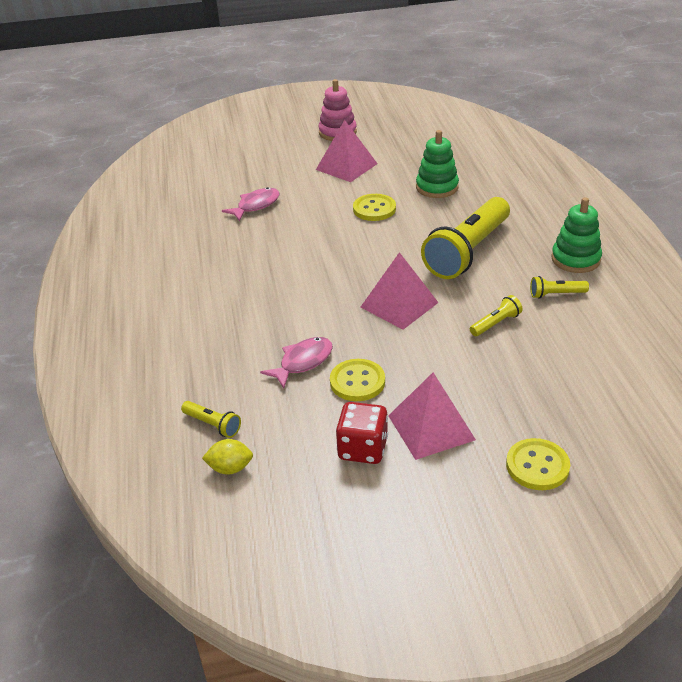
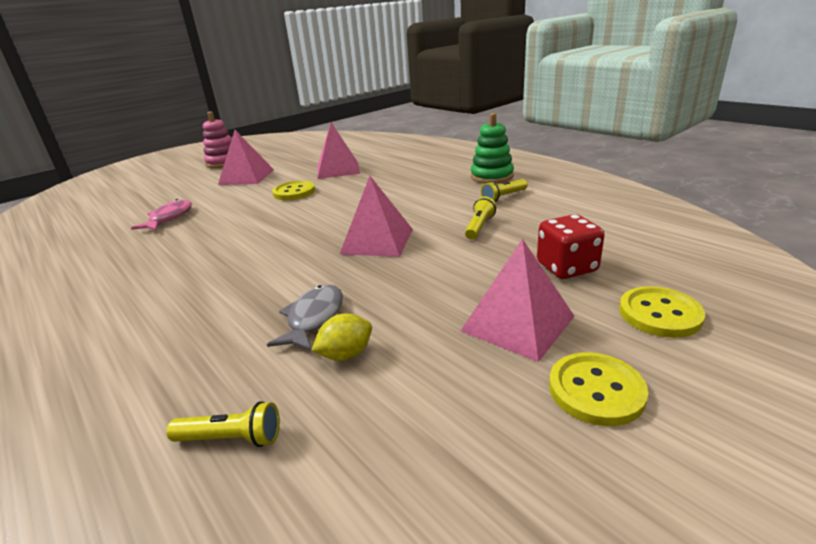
camera: 30 degrees left, 10 degrees down
(230, 468) = (299, 491): yellow lemon -> yellow lemon (346, 354)
(303, 362) = (313, 318): pink fish -> grey fish
(357, 382) = (394, 313): yellow button -> yellow button (596, 390)
(363, 449) = (467, 377): red dice -> red dice (566, 267)
(437, 187) = (338, 169): green stacking toy -> pink pyramid
(468, 251) = (403, 194): yellow flashlight -> none

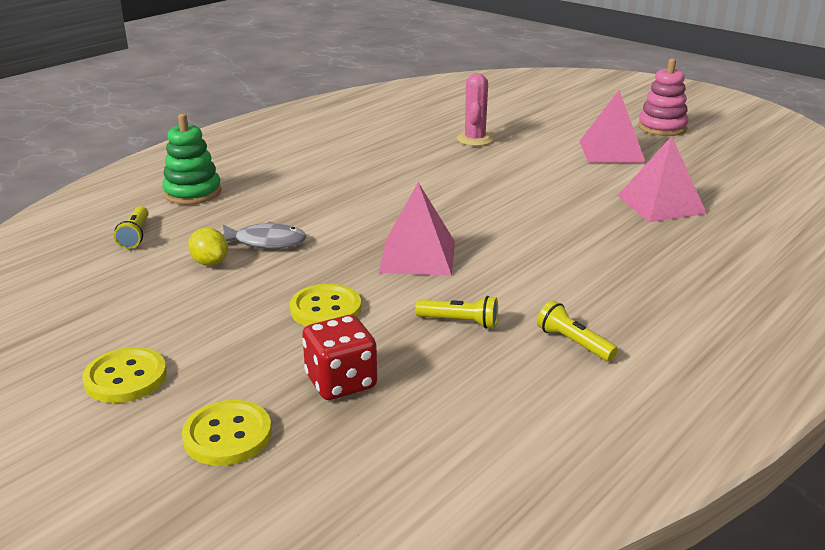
camera: 80 degrees right, 0 degrees up
(169, 218) = (474, 139): pink fish -> pink cactus
(294, 192) = (562, 188): yellow button -> yellow button (325, 309)
(491, 176) = (669, 333): green stacking toy -> green stacking toy (192, 193)
(518, 323) = (232, 343): pink pyramid -> none

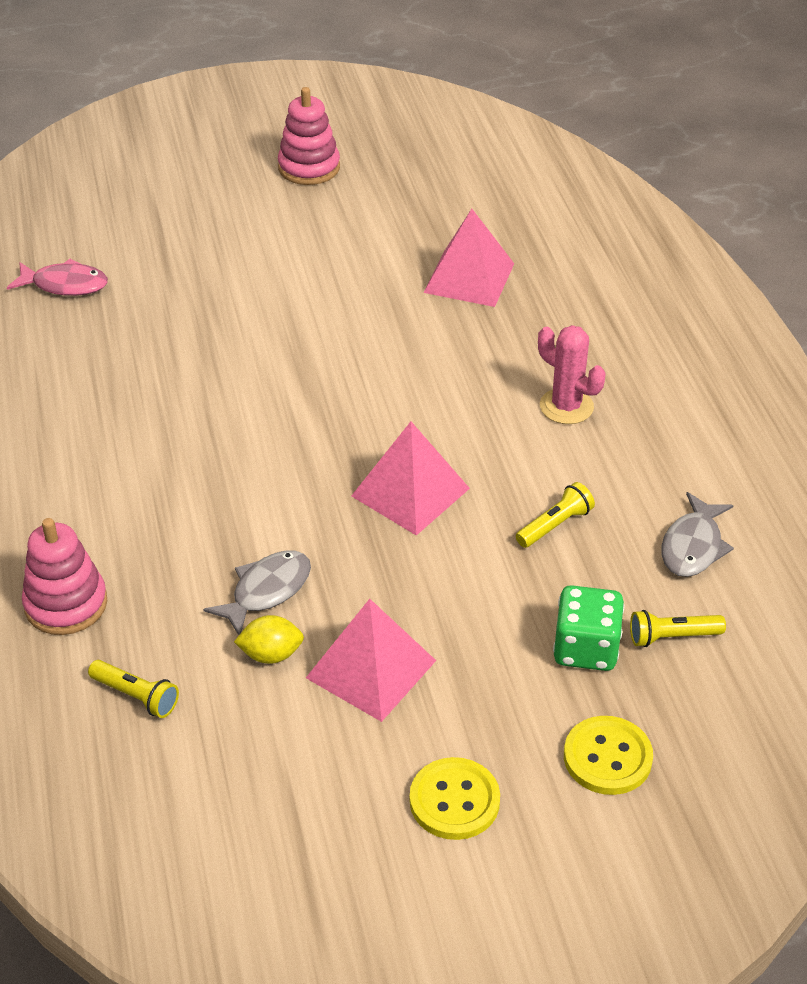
camera: 55 degrees left, 15 degrees up
(192, 193) = (66, 604): green stacking toy -> pink stacking toy
(325, 309) = (452, 604): yellow button -> none
(341, 382) = (586, 649): red dice -> green dice
(444, 109) = (65, 285): none -> pink fish
(474, 139) = (181, 309): pink cactus -> pink cactus (566, 406)
(523, 395) = (693, 546): none -> grey fish
(573, 343) = (646, 475): yellow flashlight -> yellow flashlight (672, 637)
(611, 151) = (325, 235): pink pyramid -> pink pyramid (371, 669)

